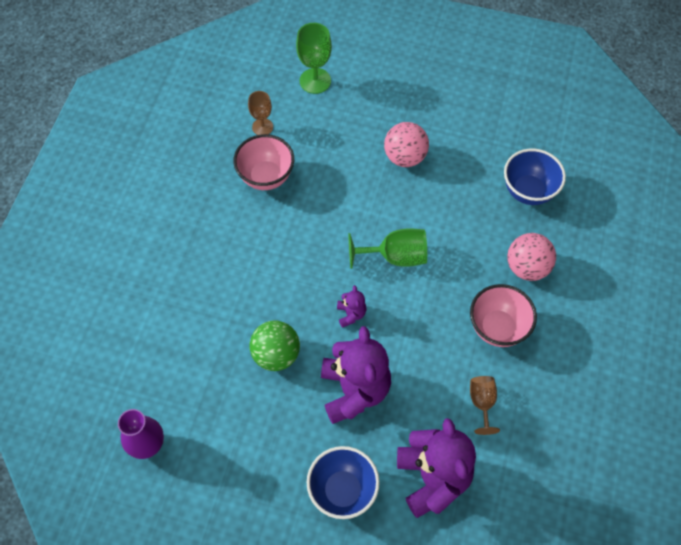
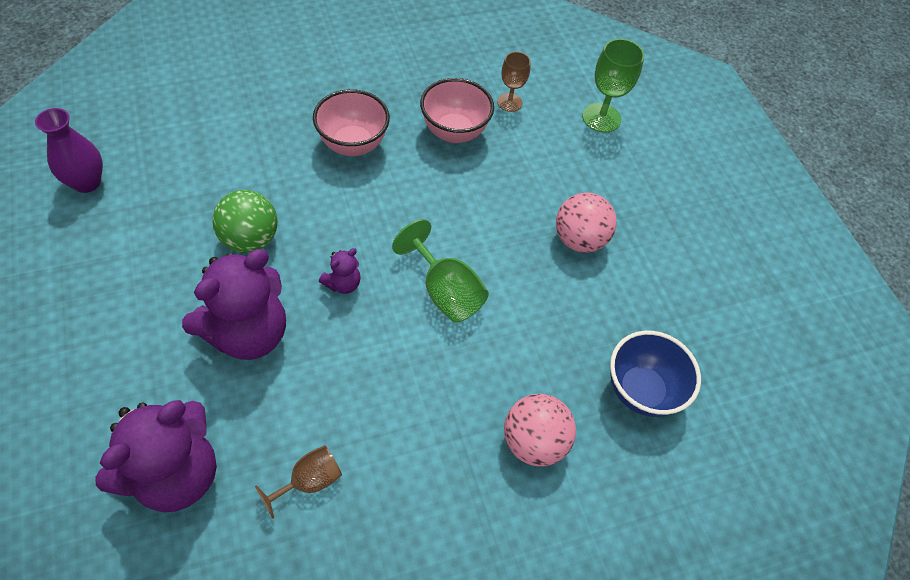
camera: 50 degrees right, 5 degrees down
(342, 490) = (114, 382): blue bowl -> none
(497, 328) = (425, 448): pink bowl -> pink bowl (353, 145)

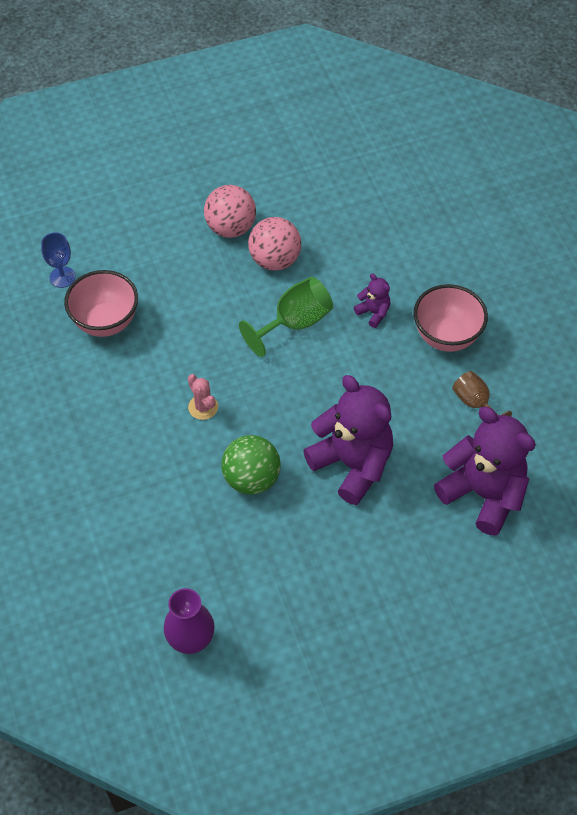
camera: 85 degrees left, 0 degrees up
(343, 284) = (294, 399): purple teddy bear -> purple teddy bear (373, 312)
(344, 203) = (203, 407): none -> pink cactus
(353, 145) = (126, 406): pink bowl -> pink bowl (446, 337)
(509, 102) = (62, 277): brown goblet -> blue goblet
(533, 441) = (422, 263): pink ball -> pink ball (275, 260)
(601, 118) = (82, 204): green goblet -> none
(641, 390) = (371, 196): blue bowl -> none

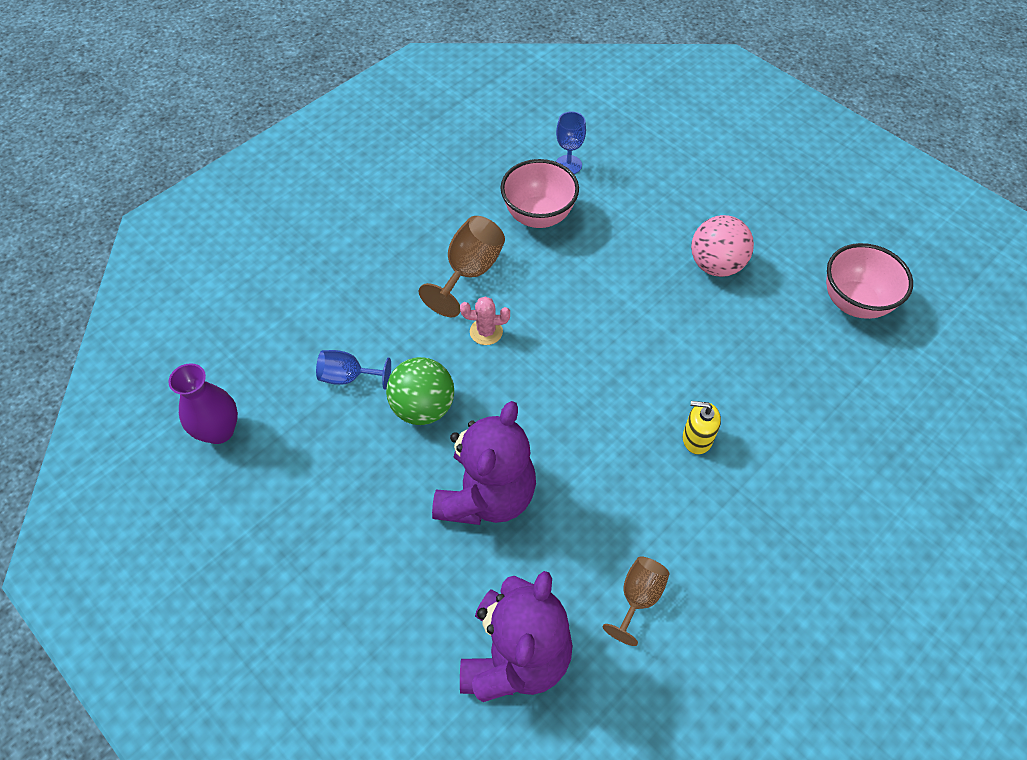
camera: 65 degrees right, 0 degrees up
(134, 395) = (469, 272): none -> brown goblet
(191, 523) = (348, 377): none -> blue goblet
(203, 407) = (486, 331): pink cactus -> pink cactus turned 60 degrees clockwise
(275, 260) = (703, 319): pink ball -> none
(294, 323) = (635, 368): green goblet -> none
(373, 312) = (697, 438): purple teddy bear -> yellow soap dispenser
(446, 337) = (713, 528): pink bowl -> pink bowl (854, 303)

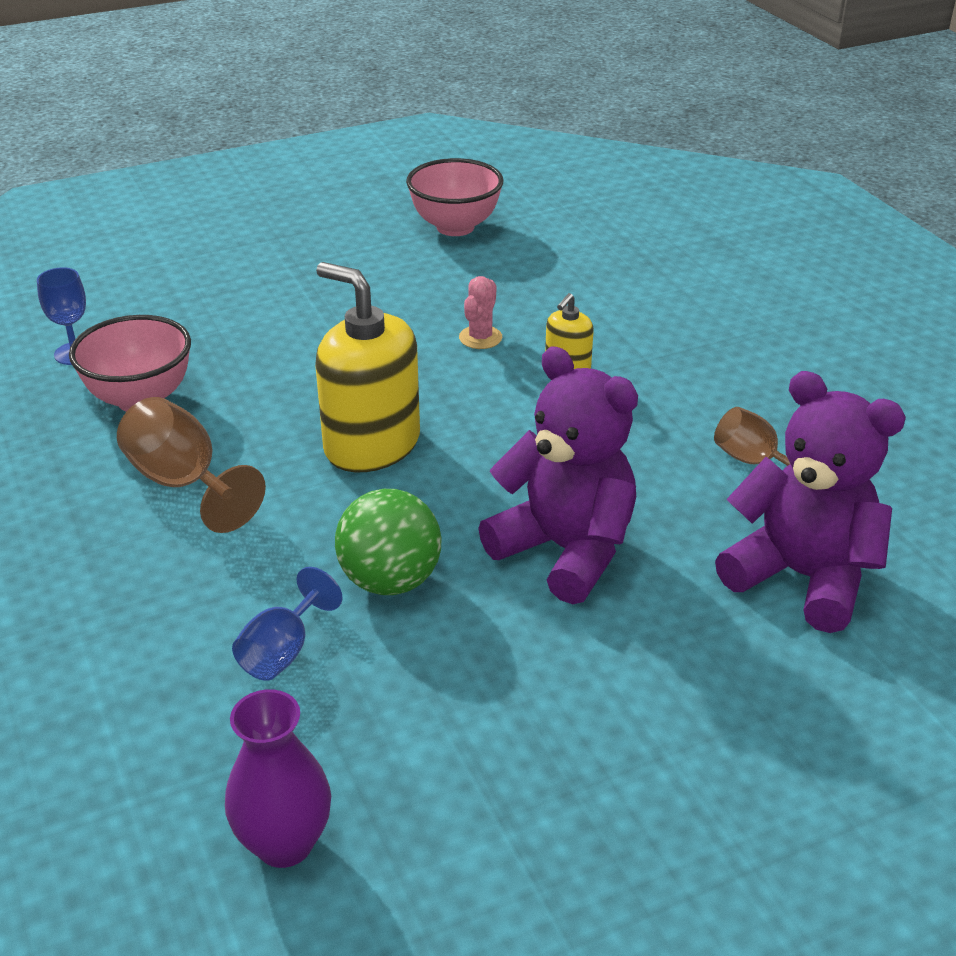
camera: 70 degrees left, 20 degrees down
(486, 331) = (301, 491): pink cactus -> pink cactus (480, 338)
(548, 350) = (372, 445): none -> yellow soap dispenser
(716, 265) = (338, 291): pink ball -> none

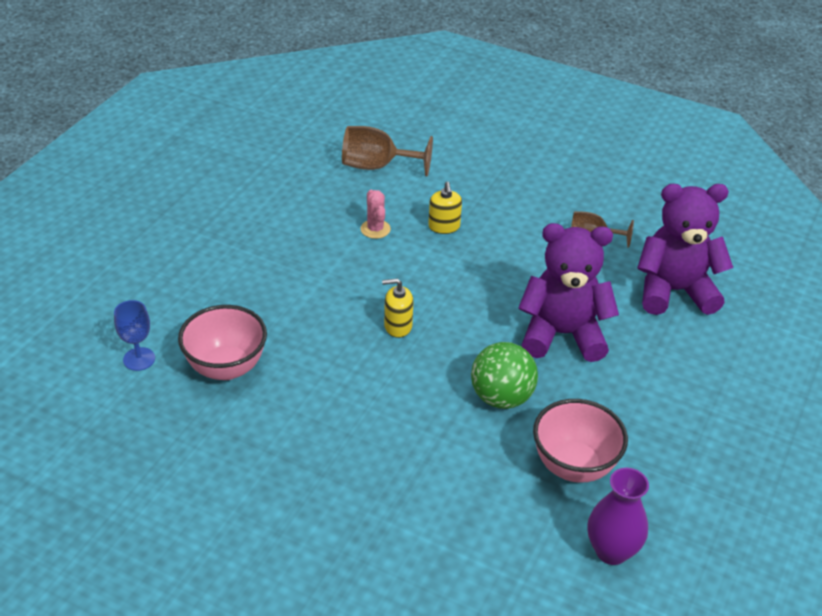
camera: 40 degrees left, 5 degrees up
(184, 483) = (324, 405): brown goblet -> brown goblet (377, 166)
(283, 651) = (496, 464): blue goblet -> none
(372, 445) = (398, 326): yellow soap dispenser -> yellow soap dispenser, size x0.48
(455, 227) = (269, 158): pink bowl -> pink bowl (573, 466)

